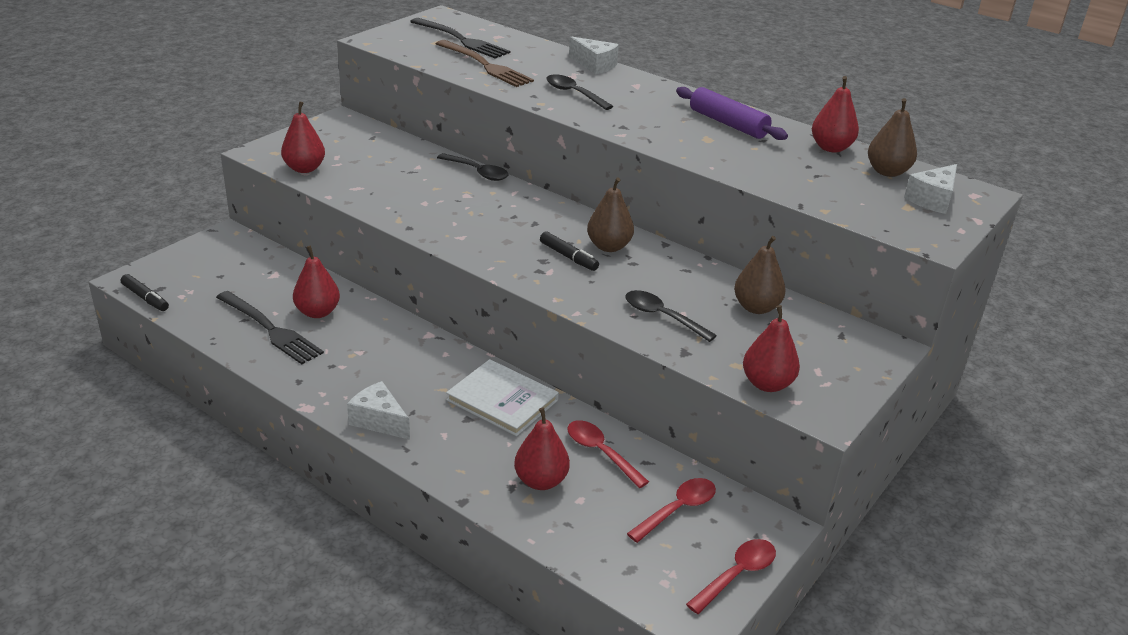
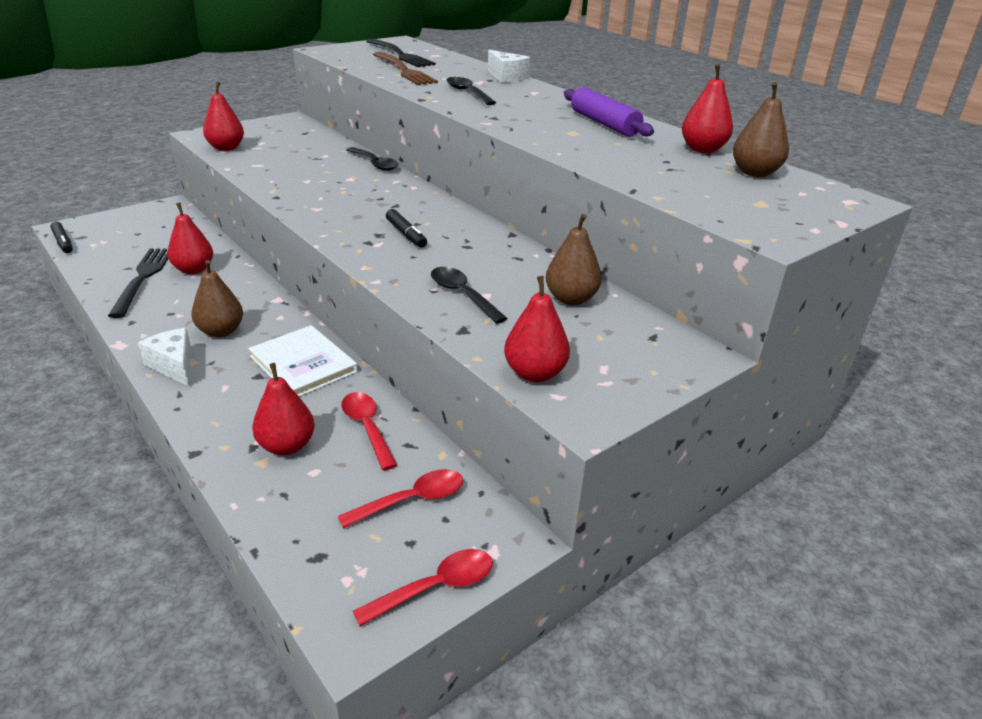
camera: 15 degrees right, 0 degrees up
(271, 329) = (143, 278): black fork -> black fork turned 150 degrees counterclockwise
(609, 246) = (453, 230): brown pear -> brown pear (221, 331)
(932, 200) = (795, 200): white cheese -> none

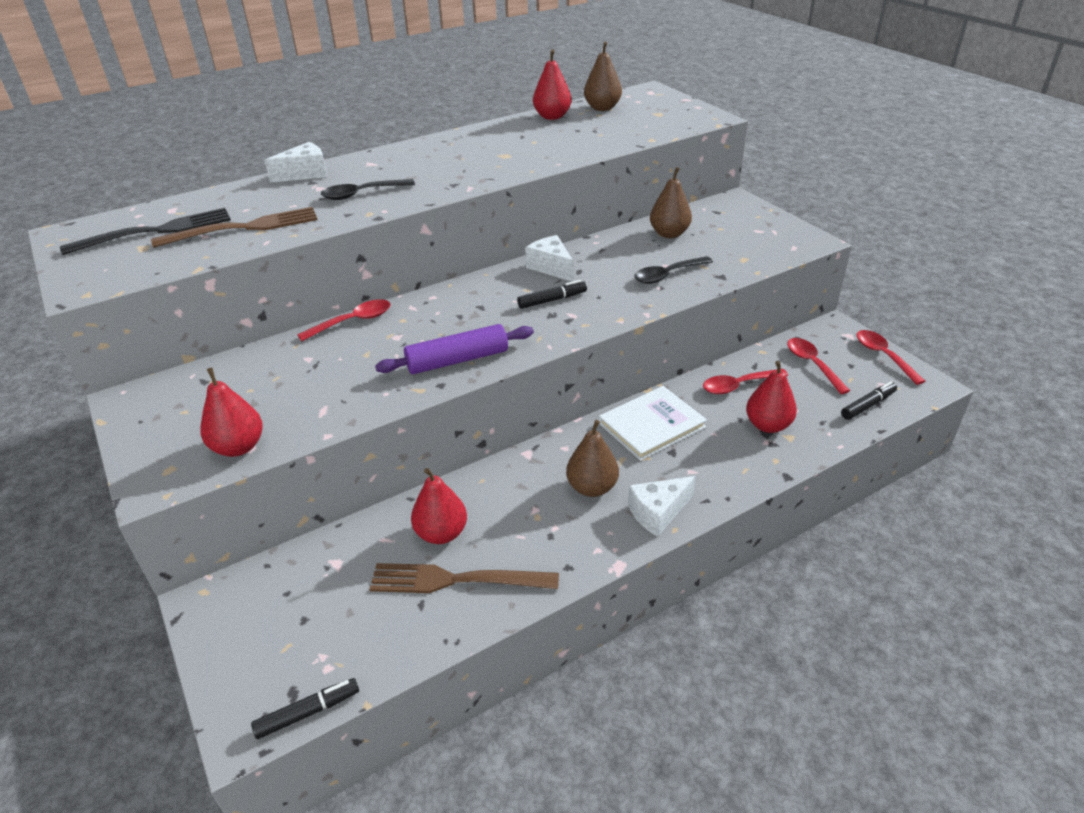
camera: 80 degrees left, 5 degrees up
(143, 278) = (455, 580): black fork -> brown fork
(311, 546) = (868, 405): none -> black marker
(375, 164) = (353, 321): black spoon -> red spoon
(473, 233) = (551, 267): none -> white cheese
(535, 373) = (771, 253): red pear -> none
(604, 124) = (482, 142): purple rolling pin -> purple rolling pin (457, 360)

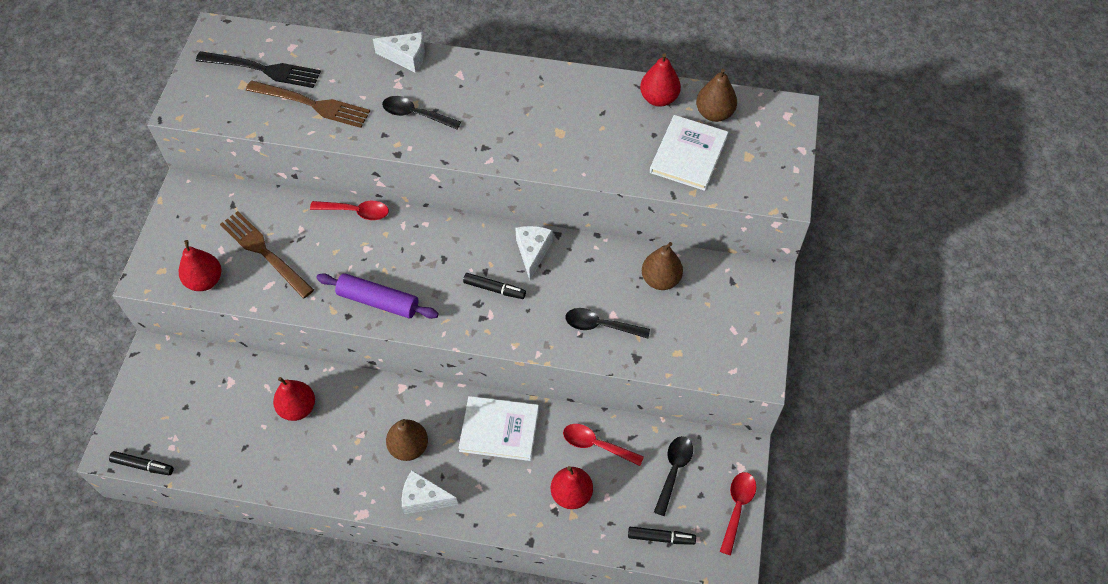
camera: 40 degrees right, 20 degrees up
(455, 580) = (274, 447): brown fork -> brown fork (264, 252)
(617, 128) = (688, 154): none -> white book
(812, 364) = (674, 471): red spoon -> black spoon

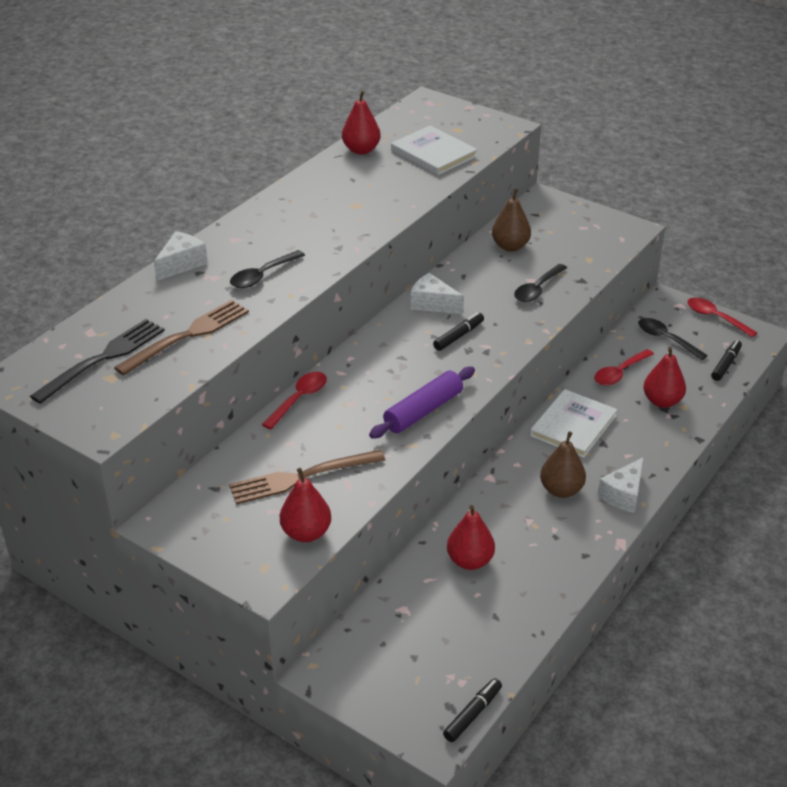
camera: 65 degrees left, 20 degrees down
(714, 113) = (400, 131): brown pear -> none

